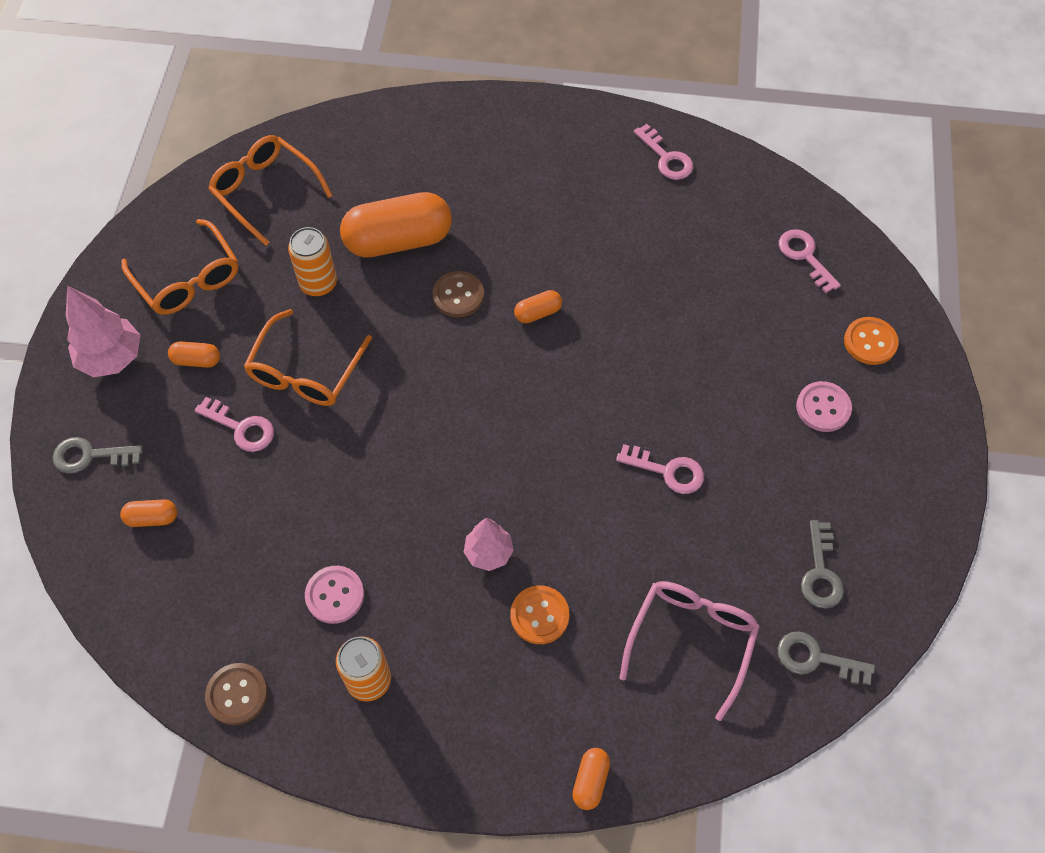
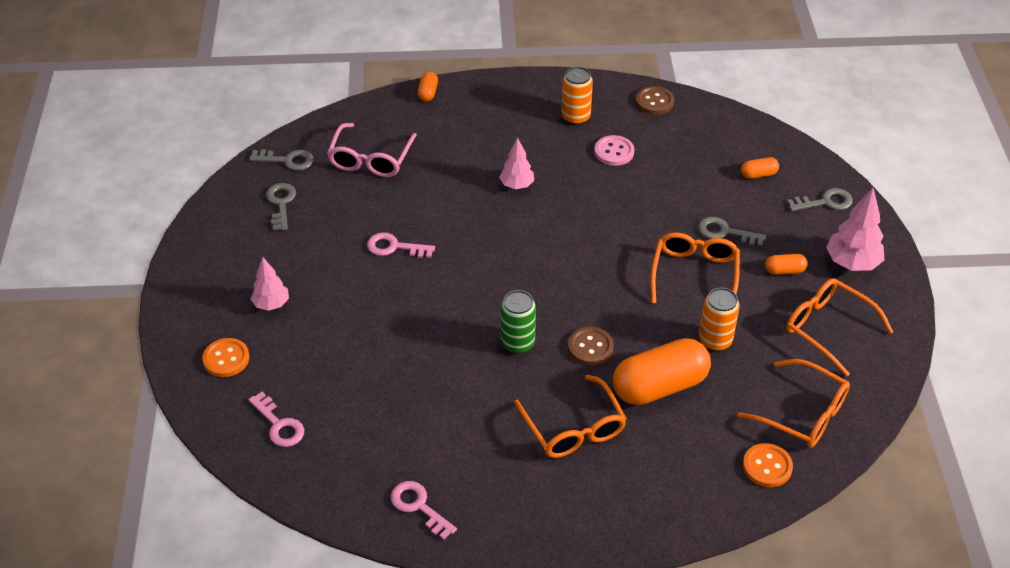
camera: 170 degrees right, 15 degrees down
(241, 428) = (725, 232): pink key -> grey key
(500, 209) = (574, 429): none -> orange glasses
(538, 313) = (517, 343): orange capsule -> green can
(539, 615) = (474, 159): orange button -> orange button (767, 466)
(823, 408) = (271, 304): pink button -> pink tree

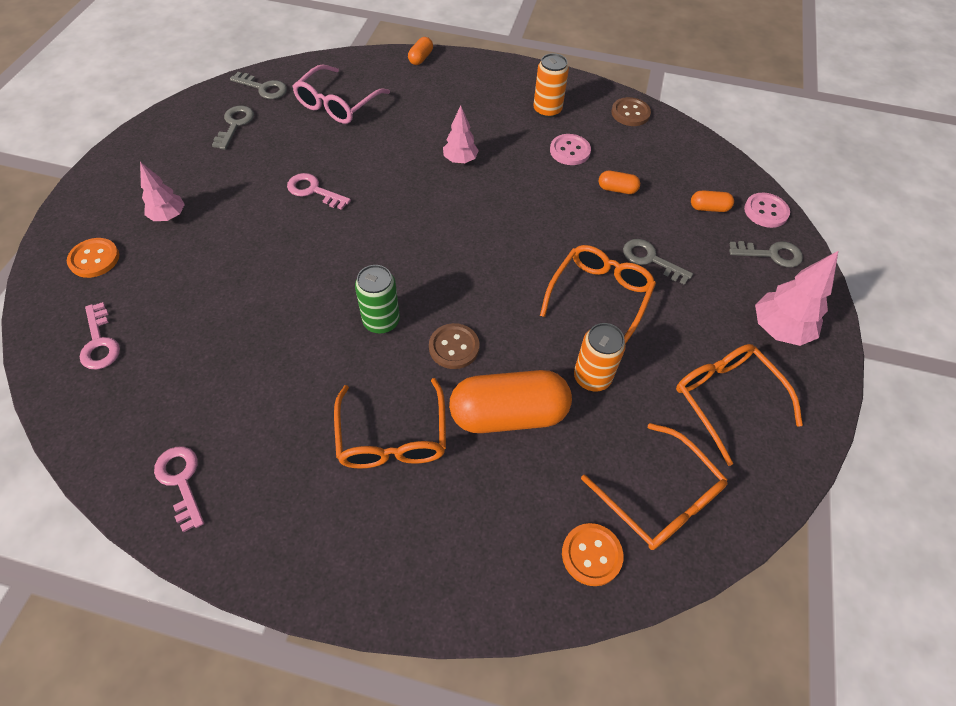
camera: 15 degrees right, 10 degrees up
(784, 271) = (700, 318): orange capsule -> orange capsule (617, 189)
(808, 165) = (766, 211): none -> pink button

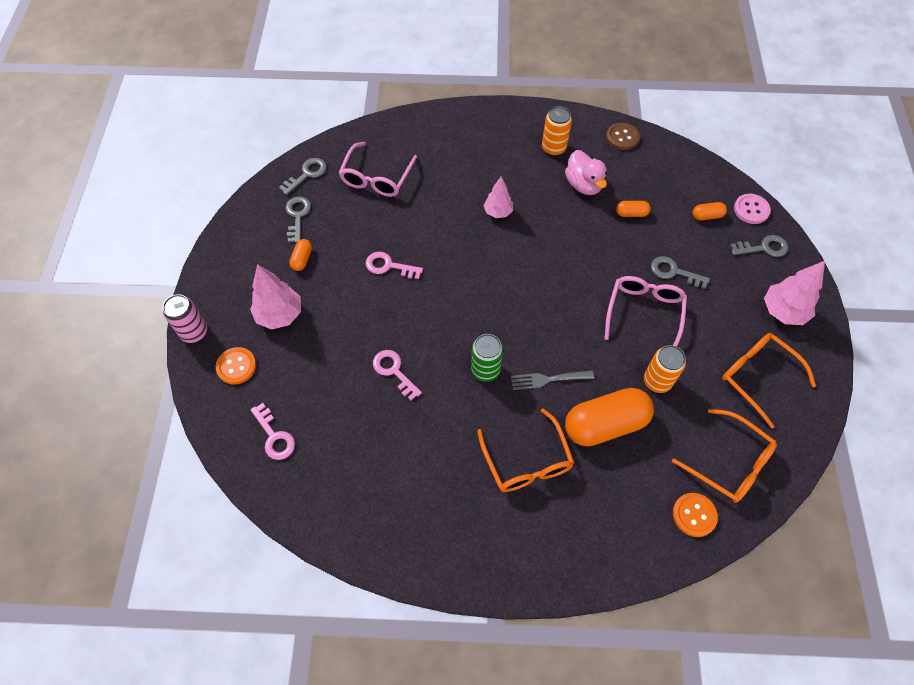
camera: 10 degrees left, 5 degrees up
(66, 215) = (194, 332): none -> pink can
(168, 216) = (280, 315): pink tree -> pink tree, size x1.55
(181, 481) = (386, 530): pink key -> pink key (394, 371)
(263, 88) = (307, 174): grey key -> grey key turned 60 degrees counterclockwise
(421, 58) = (430, 116): orange capsule -> orange capsule (302, 259)
(454, 347) = (548, 379): brown button -> grey fork
(570, 151) = (583, 185): pink button -> pink duck
(600, 296) = (644, 312): orange glasses -> pink glasses

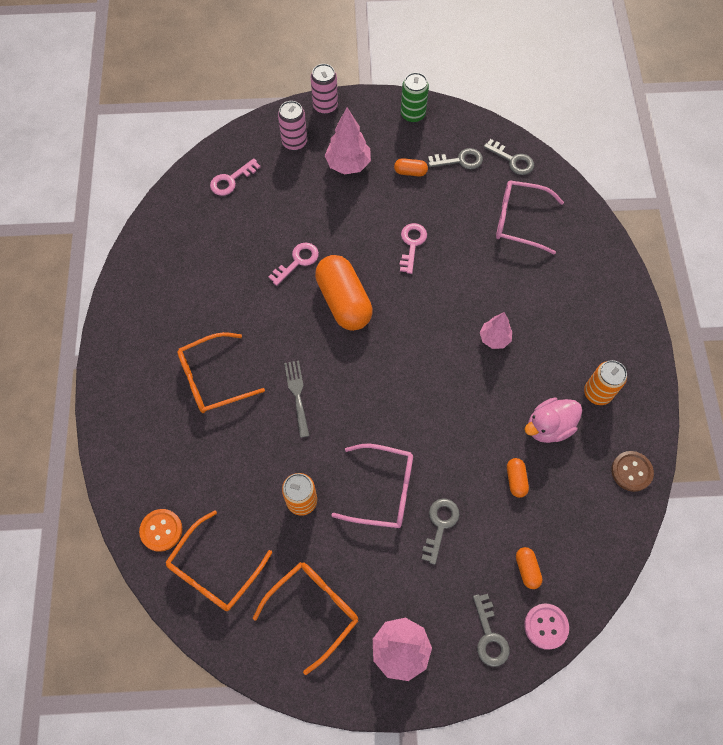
camera: 85 degrees right, 5 degrees up
(236, 366) = (294, 142): orange button -> pink can
(485, 370) = (304, 338): green can -> green can (413, 114)
(605, 424) = (251, 449): orange capsule -> orange capsule (343, 301)

